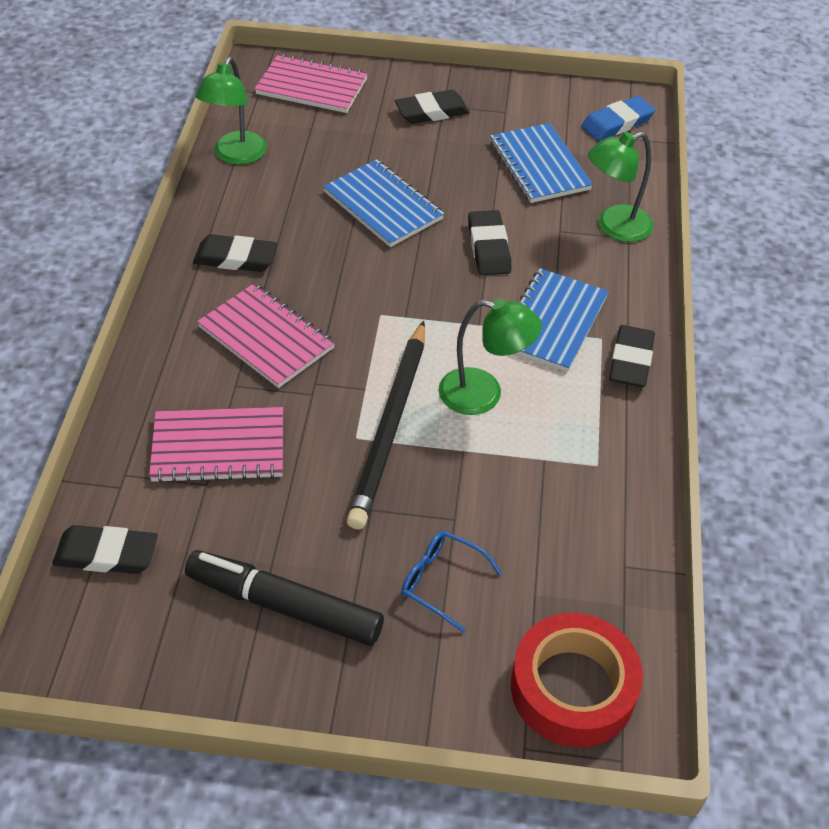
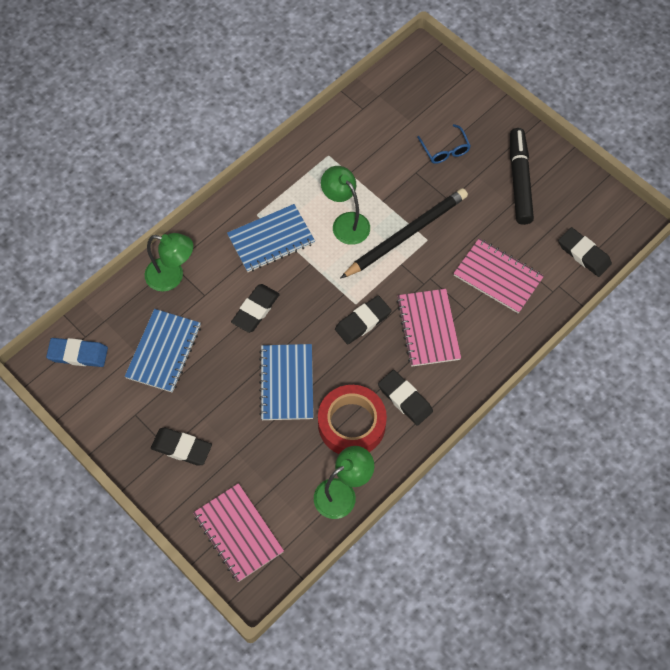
camera: 140 degrees left, 15 degrees up
(285, 606) = (519, 181): black marker -> black marker turned 150 degrees counterclockwise
(573, 688) = (429, 81): red tape -> red tape (351, 424)
(630, 360) = (256, 193): black eraser -> black eraser (363, 322)

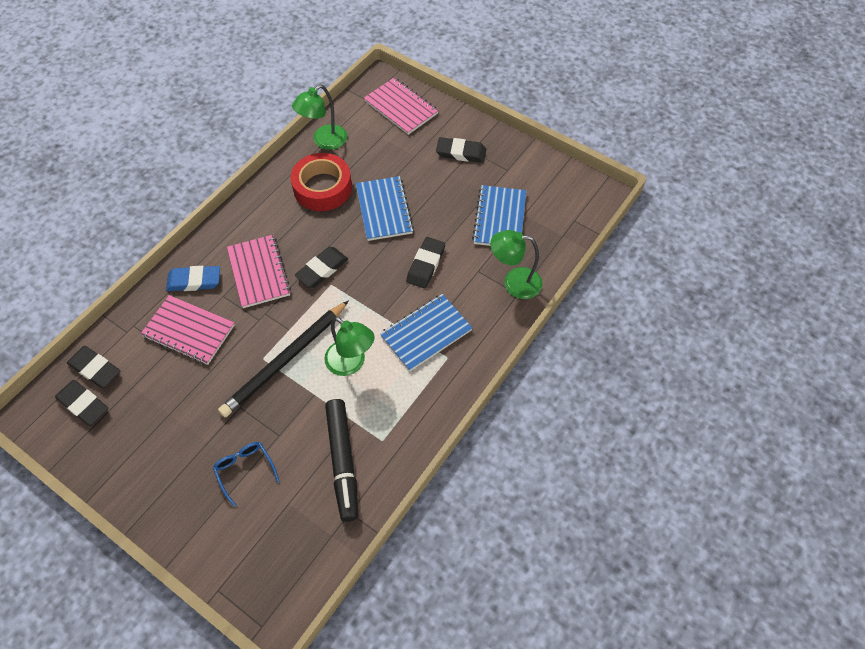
camera: 170 degrees right, 5 degrees down
(78, 354) = (574, 206): blue eraser -> blue eraser (194, 281)
(405, 399) = (278, 212): black eraser -> black eraser (83, 404)
(519, 181) = (158, 443): black marker -> black marker (343, 461)

